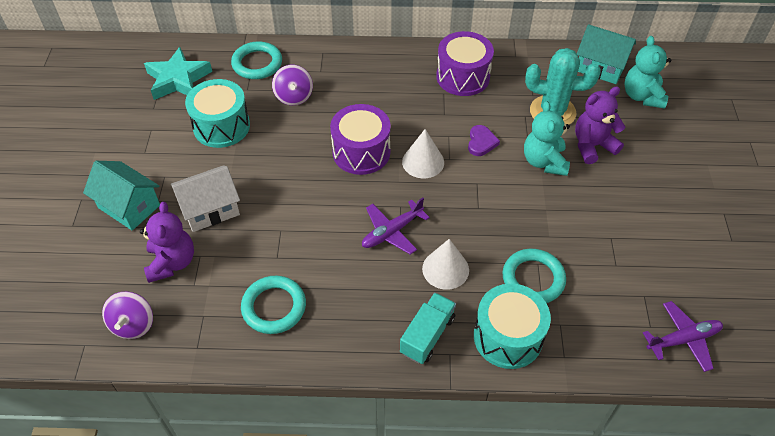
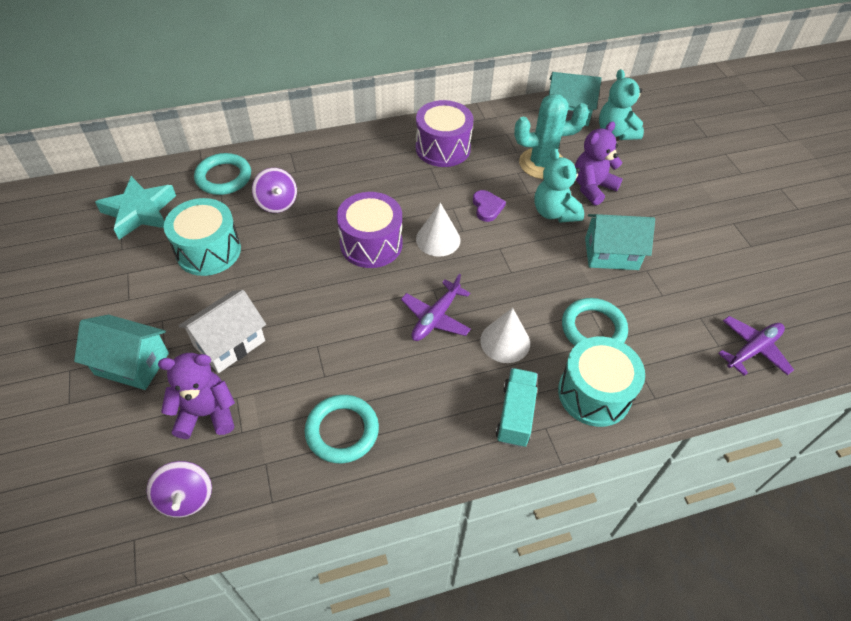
camera: 20 degrees left, 0 degrees up
(172, 262) = (206, 413): purple teddy bear -> purple teddy bear turned 75 degrees counterclockwise
(582, 214) = (611, 254): none -> turquoise house

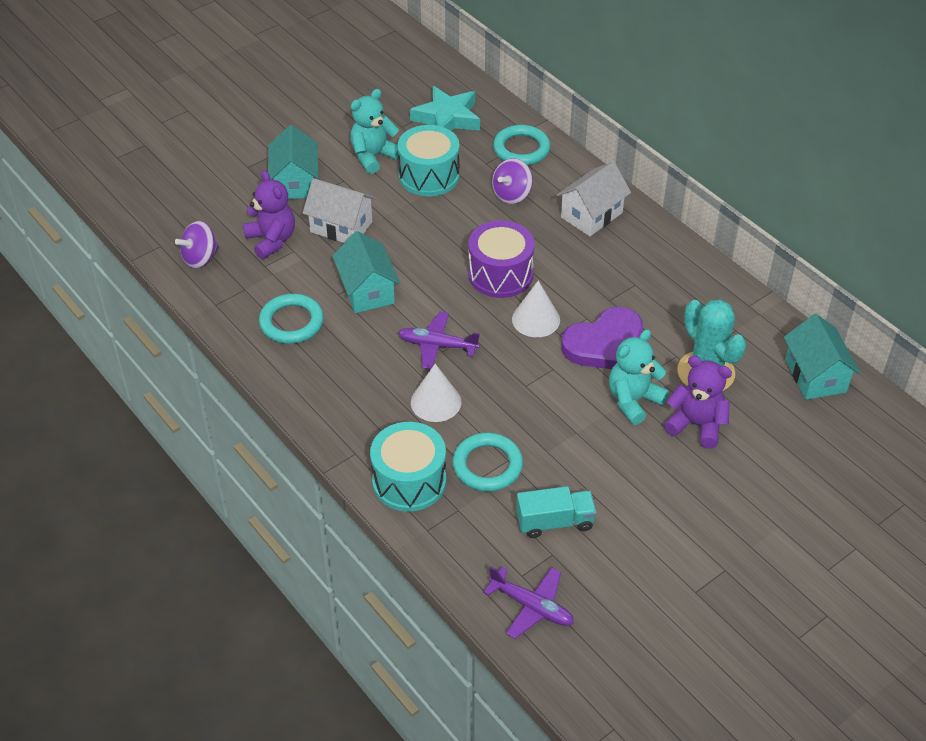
camera: 70 degrees right, 5 degrees down
(337, 164) = (591, 215): none -> white house
(443, 148) = (672, 285): purple drum -> none
(487, 207) = (605, 344): purple heart -> purple heart, size x2.00
(515, 415) = (358, 429): turquoise truck -> turquoise truck (555, 522)
(611, 254) = (600, 461): turquoise house -> turquoise house (367, 291)
(616, 132) = (814, 429): turquoise teddy bear -> turquoise teddy bear (374, 156)

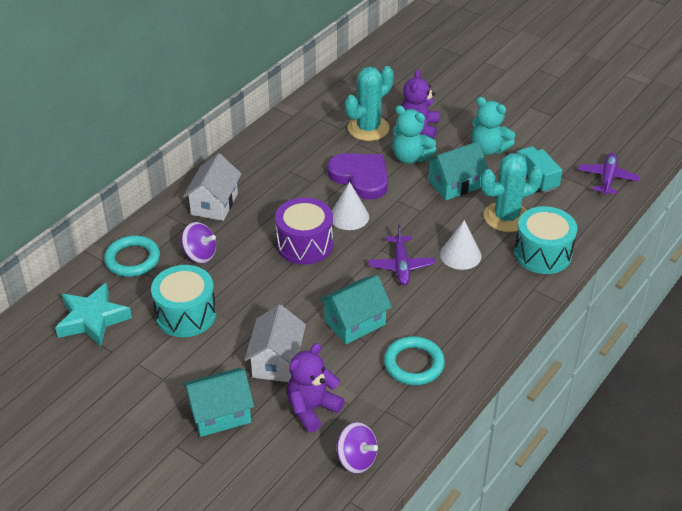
camera: 105 degrees left, 5 degrees down
(374, 156) = (165, 362): turquoise teddy bear -> turquoise teddy bear (488, 149)
(487, 465) = (506, 217): turquoise ring -> turquoise cactus
(591, 215) = (214, 204): white house -> white house turned 75 degrees clockwise
(815, 376) = (350, 83): turquoise house -> turquoise house (455, 184)

